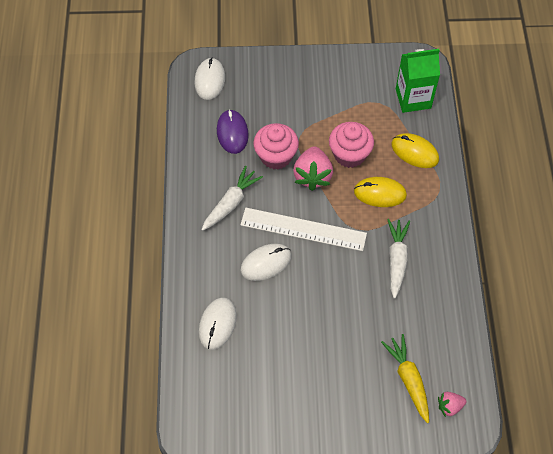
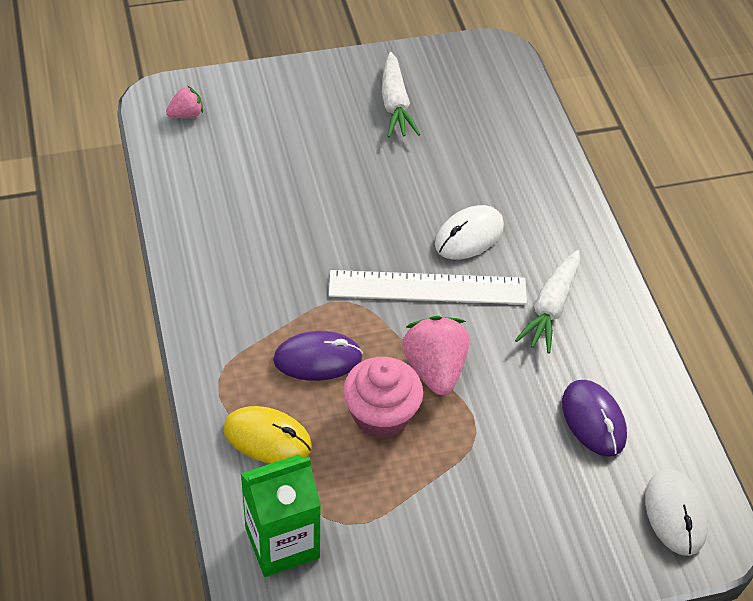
camera: 165 degrees right, 10 degrees down
(217, 324) = (509, 157): white mouse -> none
(276, 156) = (505, 392): pink cupcake -> none
(380, 193) = (318, 359): yellow mouse -> purple mouse
(397, 260) = (276, 267): white carrot -> white carrot (395, 104)
(408, 379) = (242, 133): yellow carrot -> none

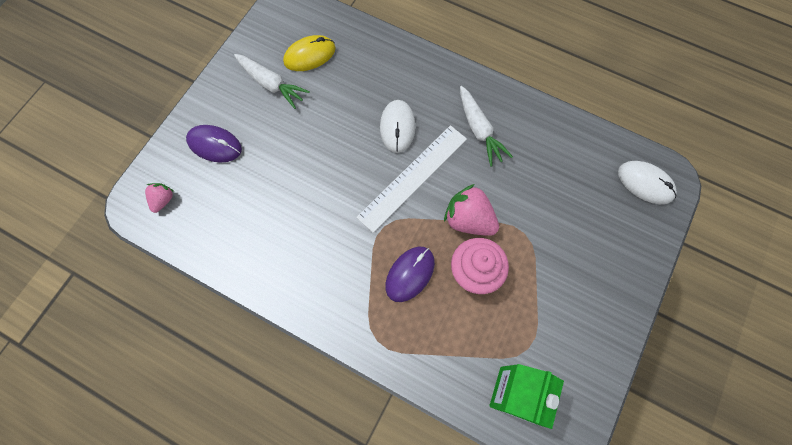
camera: 45 degrees left, 20 degrees up
(267, 438) = (439, 345): yellow mouse -> yellow mouse (309, 55)
(593, 420) = (563, 171): purple mouse -> purple mouse (214, 145)

